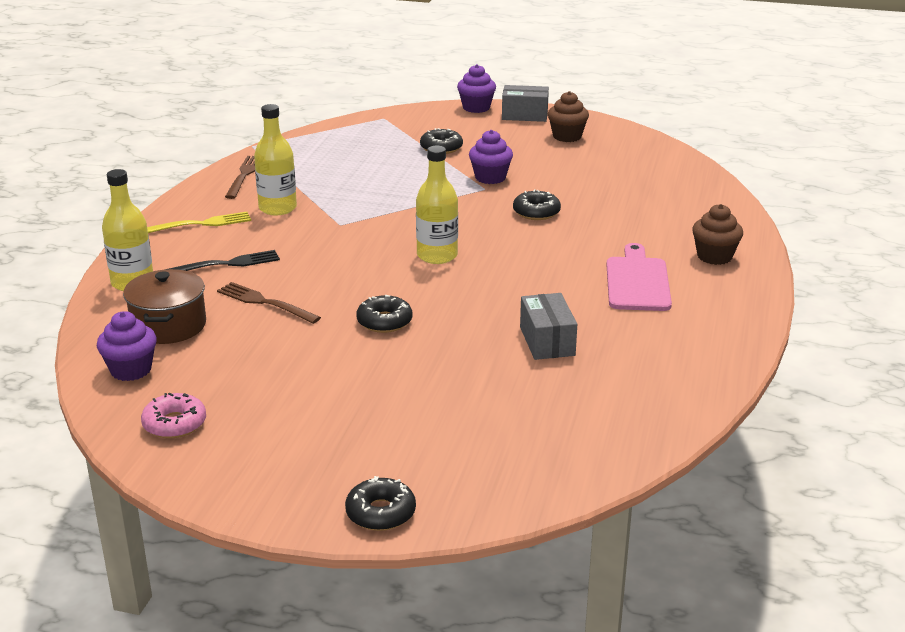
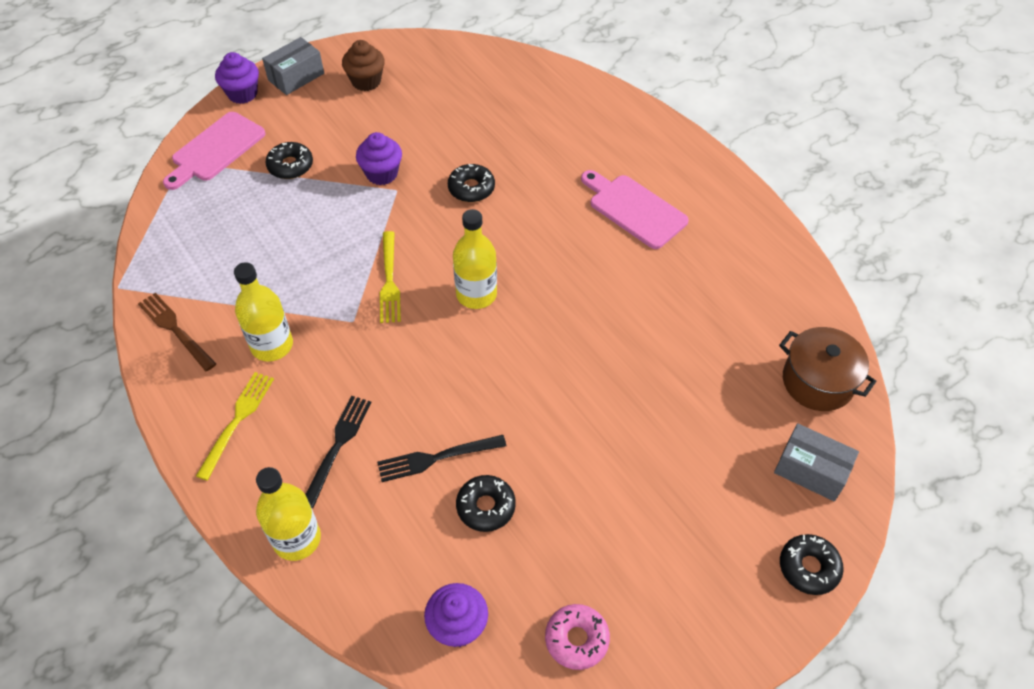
camera: 50 degrees left, 25 degrees up
(169, 326) = (407, 553): brown pot -> brown pot (817, 381)
(264, 302) = (436, 458): brown fork -> black fork
(384, 321) = (547, 396): black donut -> black donut (486, 507)
(396, 221) = (389, 281): none -> yellow fork
(412, 122) = (215, 149): none -> pink cutting board
(547, 341) = (668, 317): grey box -> grey box (811, 471)
(714, 256) = (640, 145): brown cupcake -> none

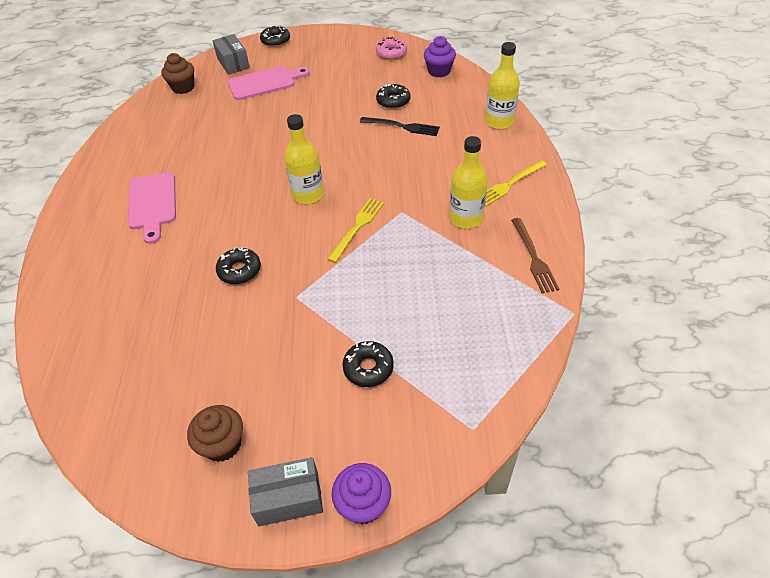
camera: 145 degrees left, 5 degrees down
(215, 149) = (431, 429): pink cutting board -> pink cutting board (265, 83)
(338, 446) = (454, 150): black fork -> none
(382, 174) = (296, 318): purple cupcake -> none
(817, 381) = (183, 87): brown pot -> brown cupcake

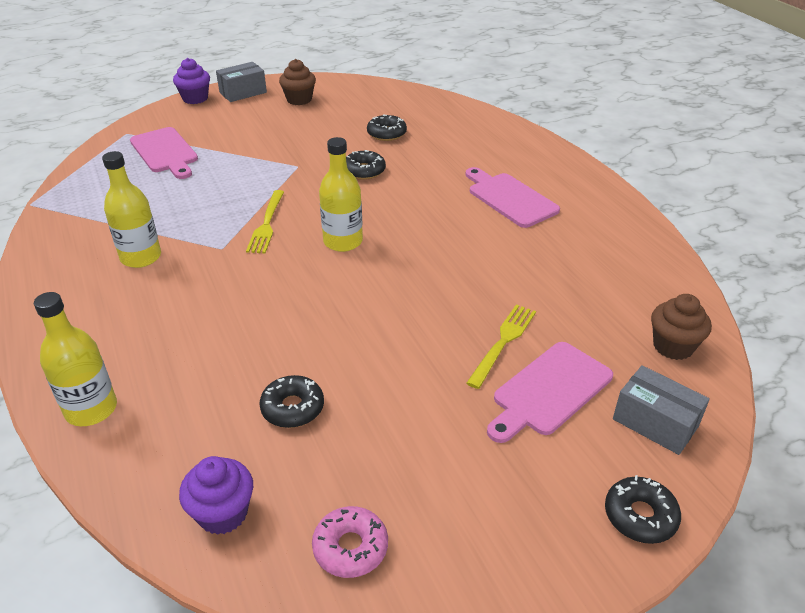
camera: 155 degrees right, 10 degrees down
(368, 368) = (214, 143): black donut -> black donut (386, 133)
(403, 126) = (257, 360): black fork -> none
(428, 366) = (165, 152): none -> pink cutting board
(509, 184) = (82, 307): yellow fork -> yellow fork (503, 342)
(534, 258) = (62, 237): brown fork -> none

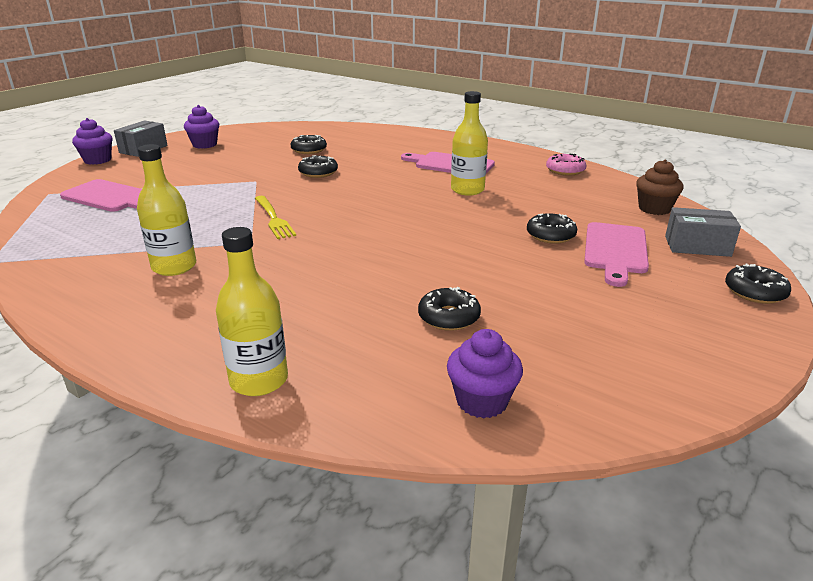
camera: 30 degrees left, 10 degrees down
(299, 99) = (204, 145): brown cupcake -> purple cupcake
(343, 242) = (355, 213): yellow bottle -> yellow bottle (467, 190)
(350, 547) = (609, 380): pink donut -> pink donut (565, 170)
(503, 342) = (550, 235): yellow fork -> black donut

